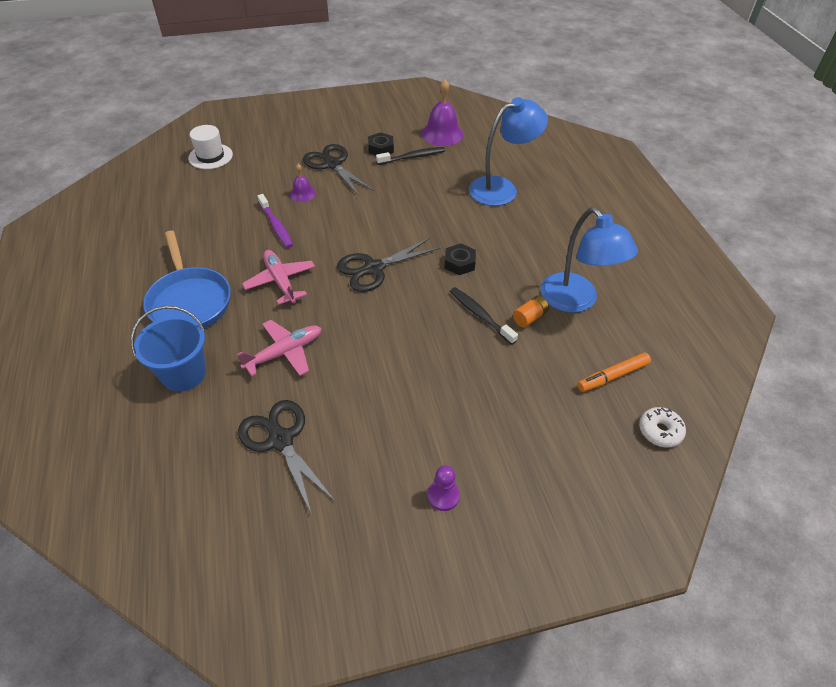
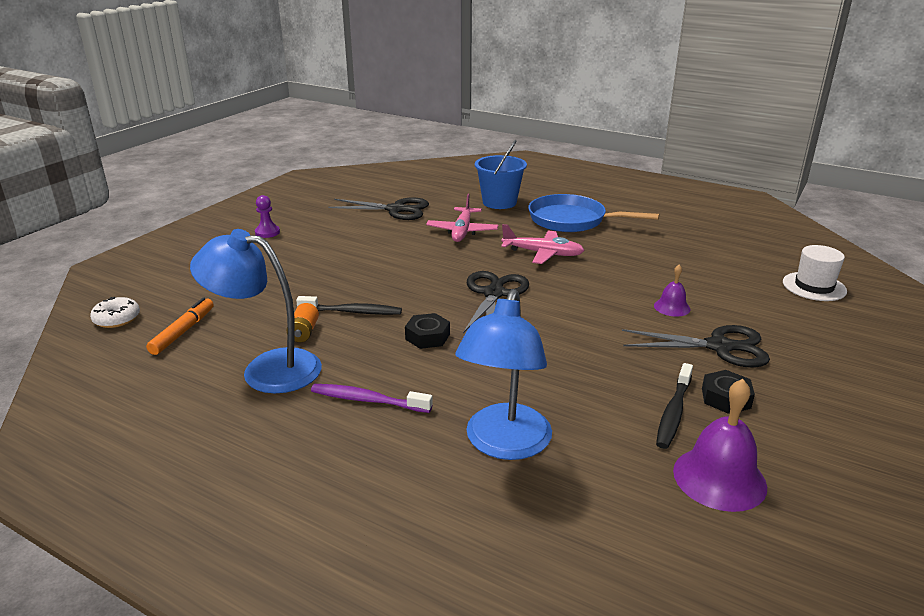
camera: 135 degrees right, 20 degrees down
(276, 226) = (628, 276): purple toothbrush -> purple toothbrush (367, 400)

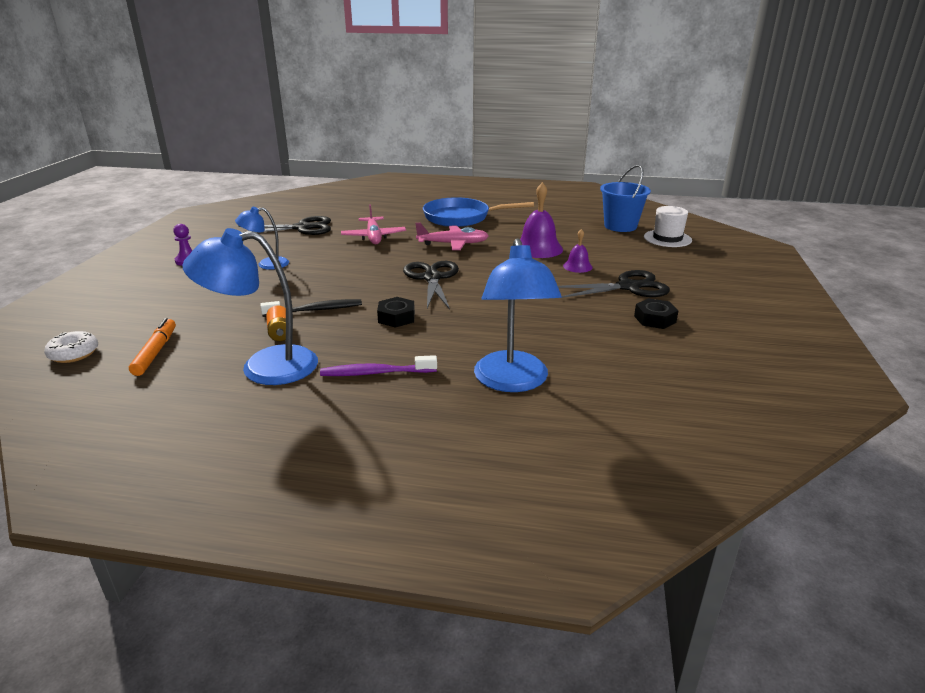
camera: 20 degrees left, 0 degrees up
(337, 248) = (266, 264): none -> blue lamp
(499, 202) = (391, 212): blue bucket -> blue bucket (620, 226)
(673, 412) = (624, 335): black toothbrush -> none
(719, 478) = (684, 371): purple bell -> purple bell (538, 248)

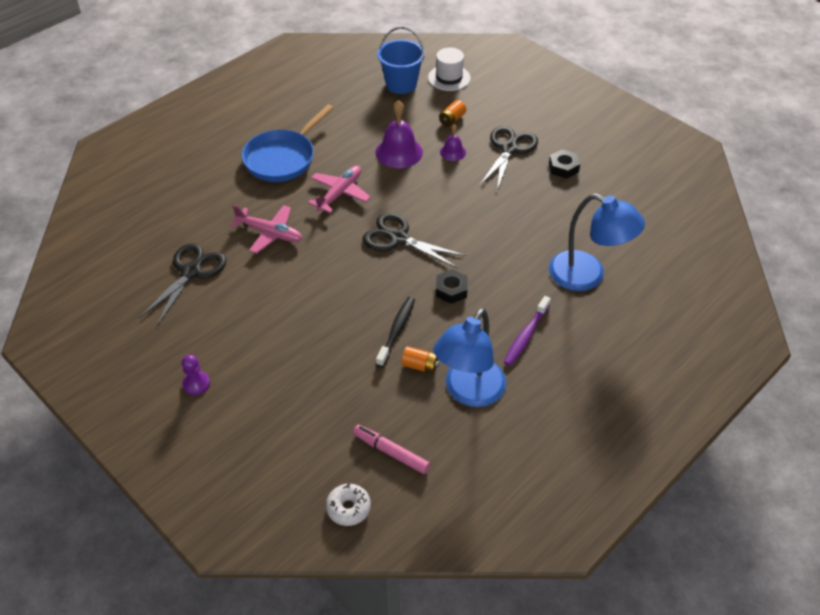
camera: 55 degrees left, 20 degrees up
(155, 352) = (391, 452): orange marker -> pink marker
(266, 264) = (265, 329): blue lamp -> none
(618, 254) = (452, 119): none -> orange battery

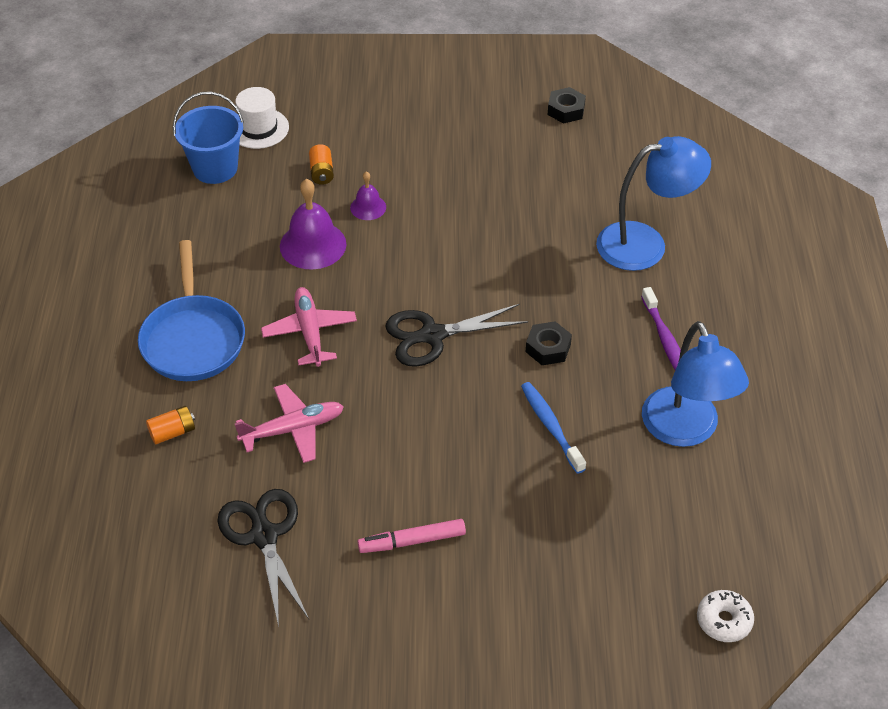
camera: 45 degrees left, 0 degrees up
(196, 384) = (432, 639): purple pawn -> none
(391, 452) = (692, 540): pink marker -> pink marker (412, 541)
(397, 330) = (551, 426): black toothbrush -> blue toothbrush
(420, 365) = (614, 441): orange battery -> orange battery (172, 432)
(509, 149) = (420, 167): black scissors -> none
(563, 167) = (494, 151): black nut -> black nut (566, 110)

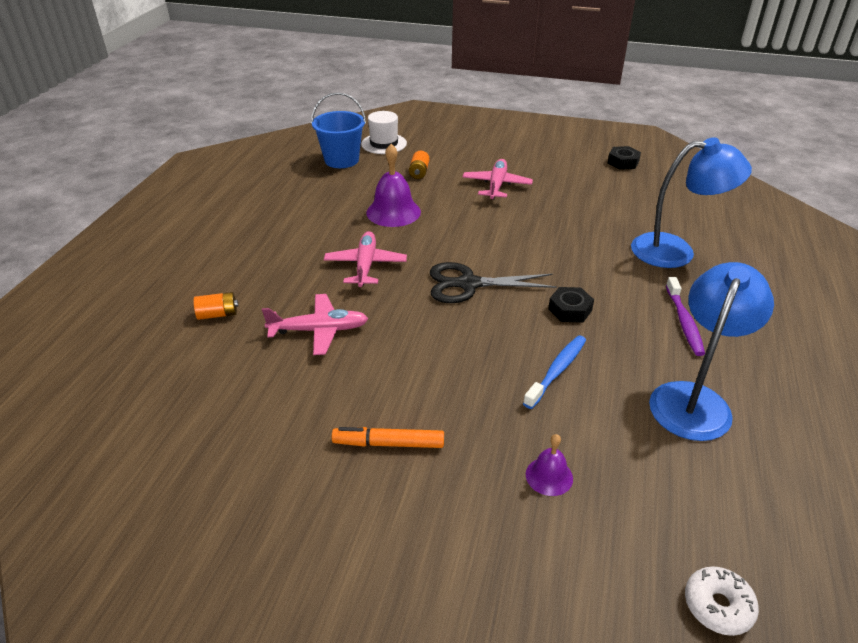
camera: 15 degrees right, 10 degrees down
(193, 339) = (270, 255): blue pan -> none
(264, 536) = (251, 410): black scissors -> none
(368, 207) = (446, 196): purple bell -> purple bell (549, 476)
(412, 541) = (388, 444): pink marker -> orange marker
(423, 178) = (496, 185): none -> pink plane
(551, 426) = (557, 371): blue toothbrush -> blue toothbrush turned 45 degrees clockwise
(685, 430) = (694, 399): blue lamp -> blue lamp turned 150 degrees counterclockwise

